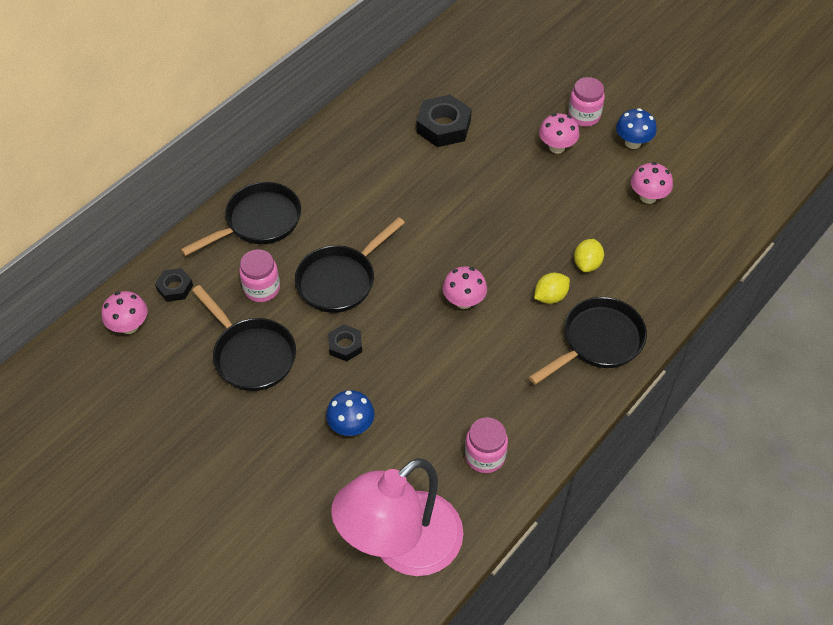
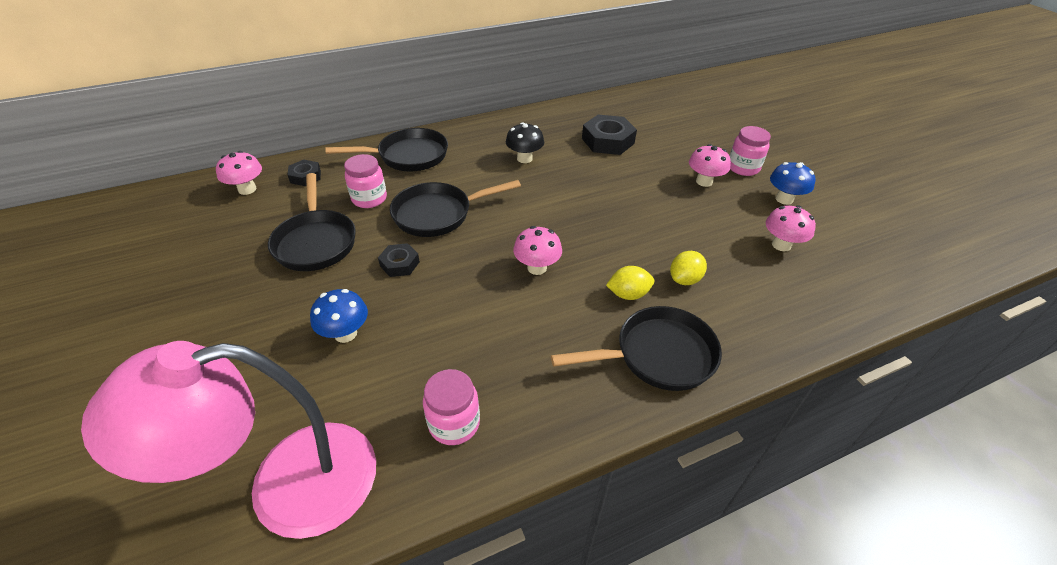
camera: 25 degrees right, 10 degrees down
(376, 181) = (524, 158): none -> black mushroom

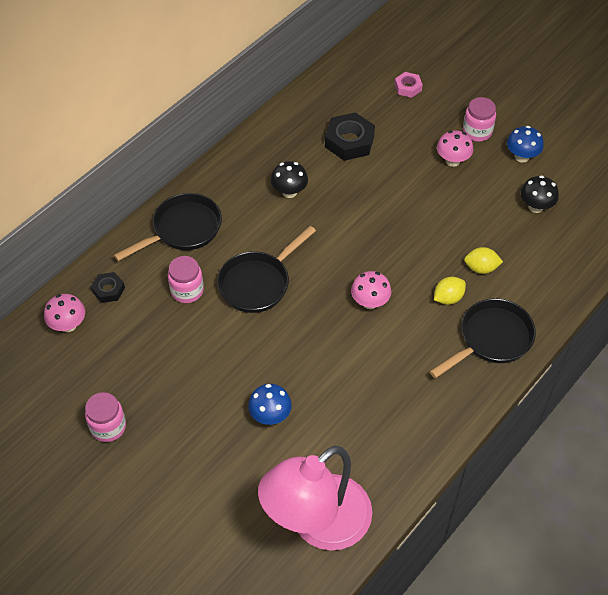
camera: 25 degrees left, 10 degrees up
(316, 242) = (179, 351): black pan -> none
(399, 264) = (263, 342): black nut -> none
(454, 423) = (390, 443): pink jar -> pink jar (108, 427)
(684, 279) = (481, 268): yellow lemon -> yellow lemon turned 75 degrees clockwise
(689, 121) = (408, 87): none -> pink nut
(781, 245) = (536, 206): pink mushroom -> black mushroom

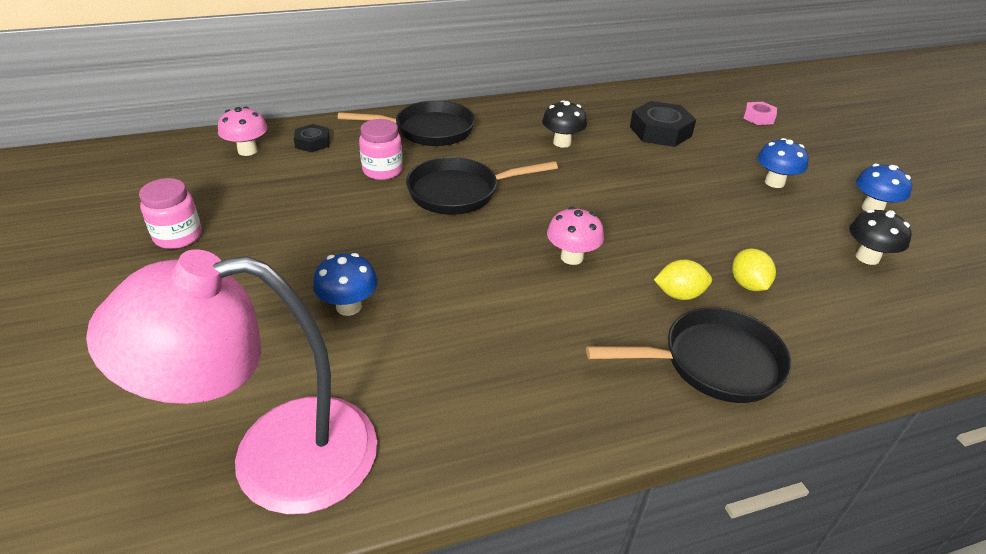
camera: 30 degrees right, 15 degrees down
(452, 160) = (774, 182): pink mushroom -> blue mushroom
(477, 132) = (822, 171): pink jar -> none
(481, 268) = (748, 284): yellow lemon -> yellow lemon turned 45 degrees clockwise

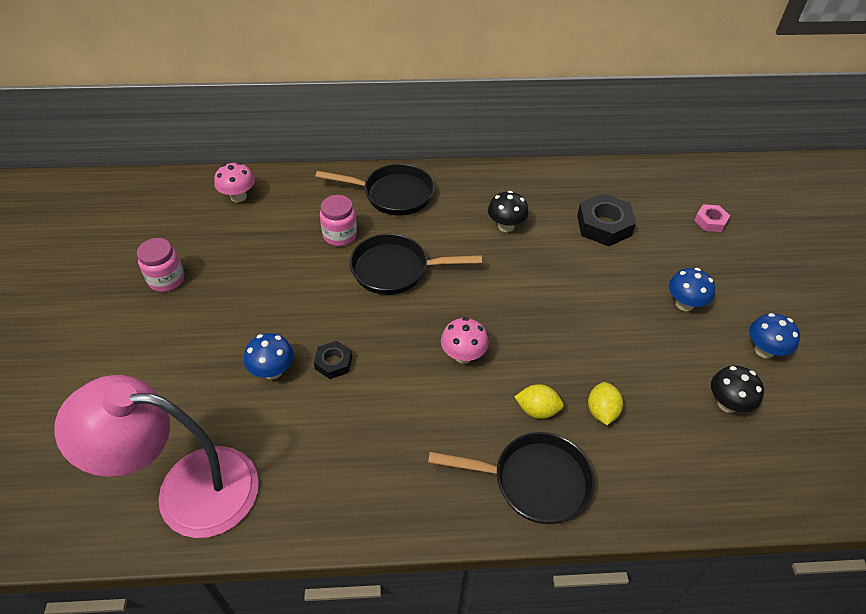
camera: 15 degrees right, 10 degrees up
(312, 142) = (292, 195): black nut -> black nut (333, 363)

